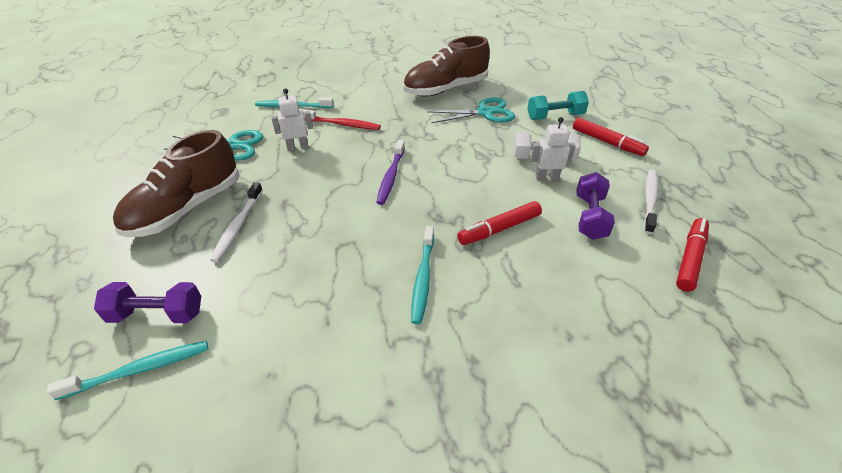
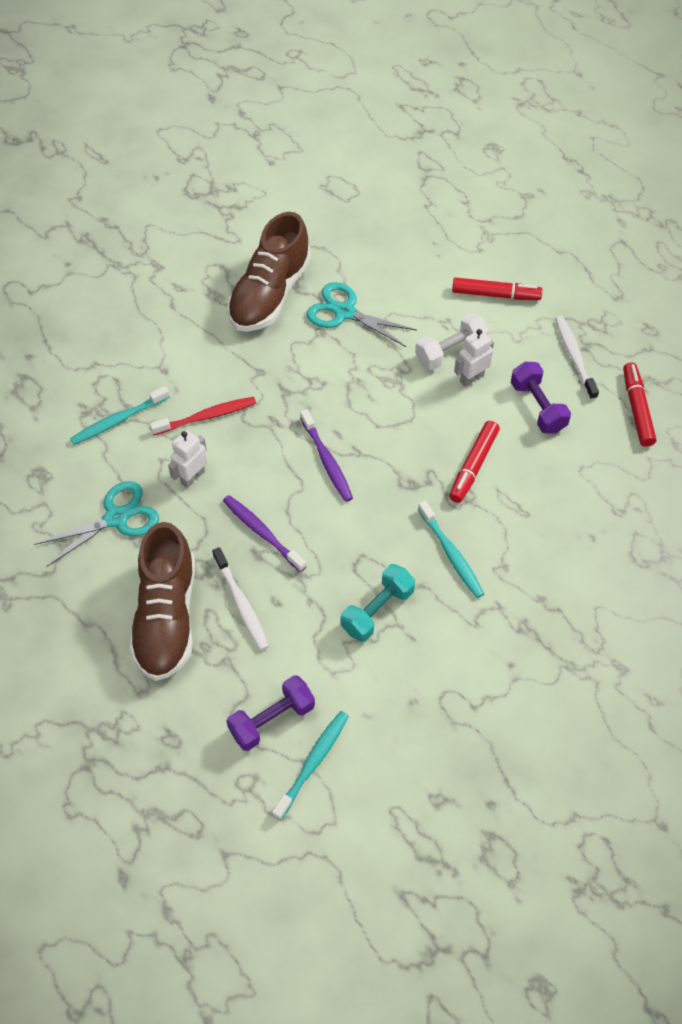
camera: 35 degrees left, 15 degrees up
(302, 194) = (262, 532): none -> purple toothbrush
(485, 112) = (345, 312): turquoise scissors -> turquoise scissors turned 105 degrees counterclockwise
(555, 116) = (421, 280): turquoise dumbbell -> turquoise dumbbell (377, 610)

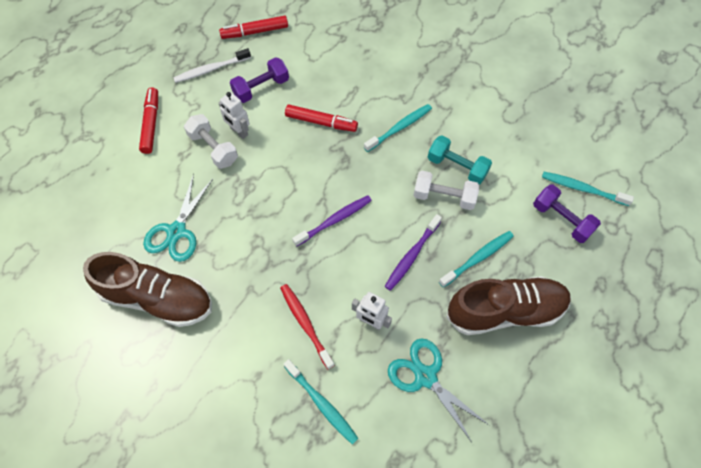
camera: 100 degrees left, 5 degrees up
(241, 604) = (478, 258): white toothbrush -> turquoise toothbrush
(335, 585) = (444, 197): none -> white dumbbell

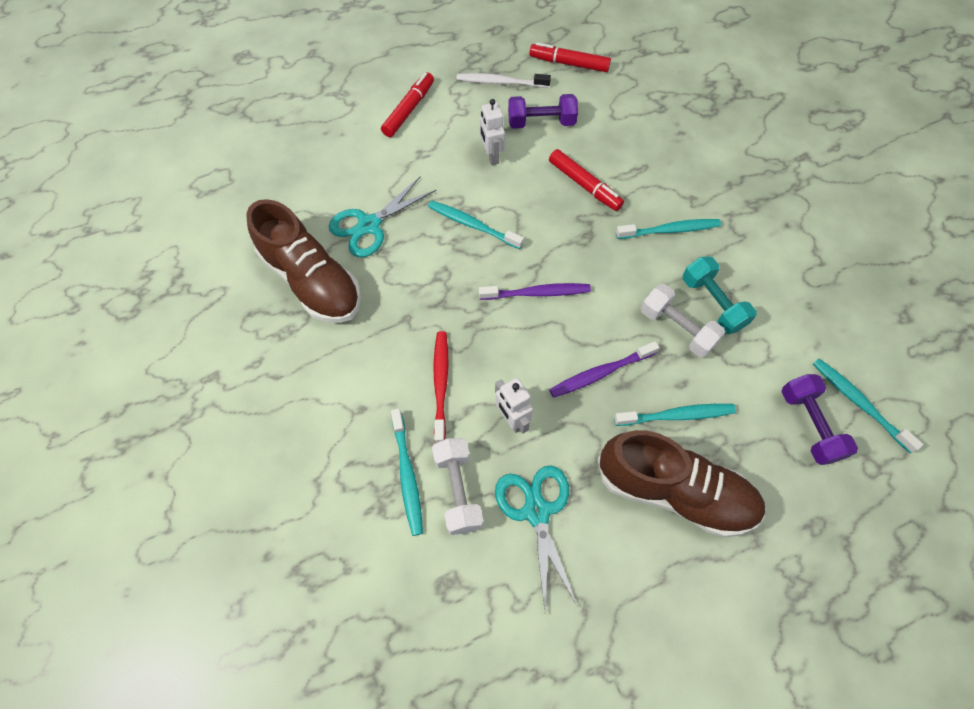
camera: 30 degrees right, 0 degrees up
(213, 148) = (455, 161): white dumbbell -> white dumbbell (458, 490)
(257, 192) = (472, 225): none -> turquoise toothbrush

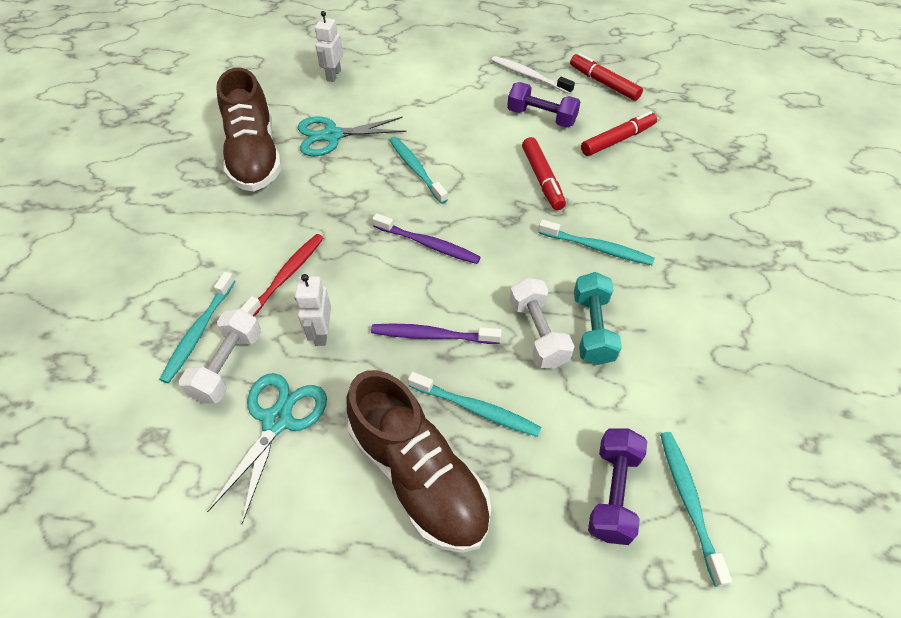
camera: 30 degrees right, 10 degrees down
(409, 110) = (434, 68): red marker -> red marker (617, 140)
(491, 156) = (476, 125): white robot -> white robot (333, 75)

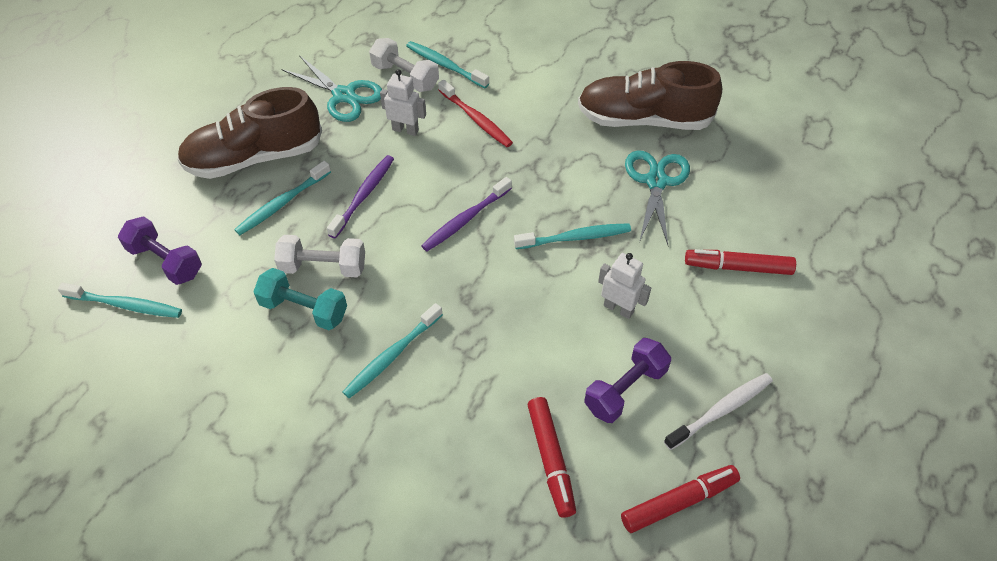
camera: 110 degrees right, 0 degrees up
(333, 75) = (771, 203): white robot -> white robot (618, 308)
(542, 179) = (514, 346): red marker -> red marker (738, 267)

